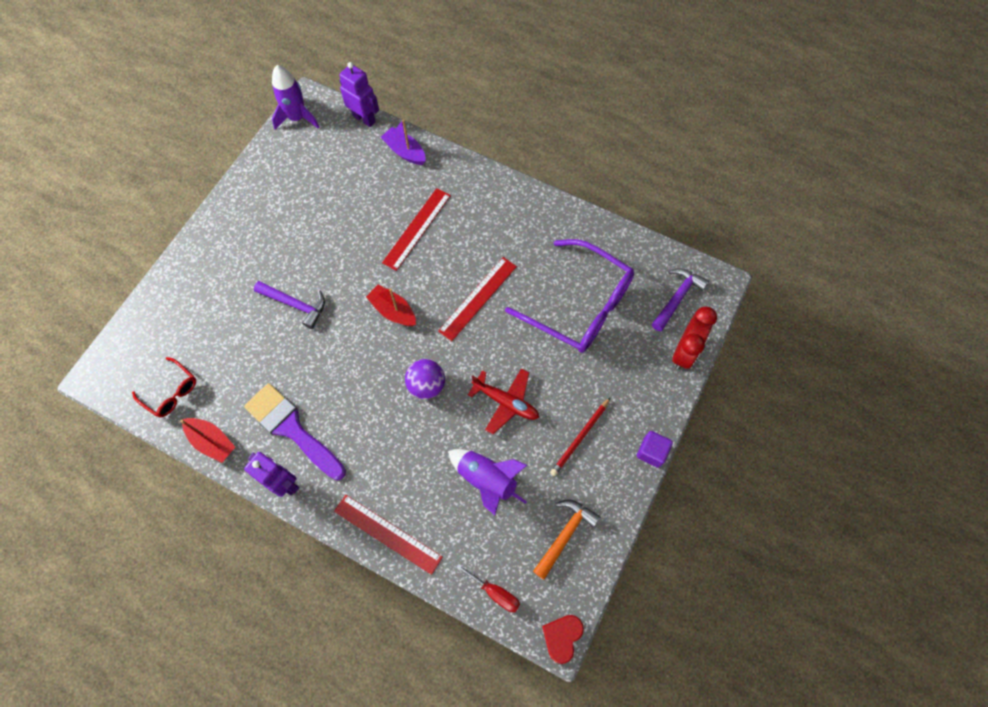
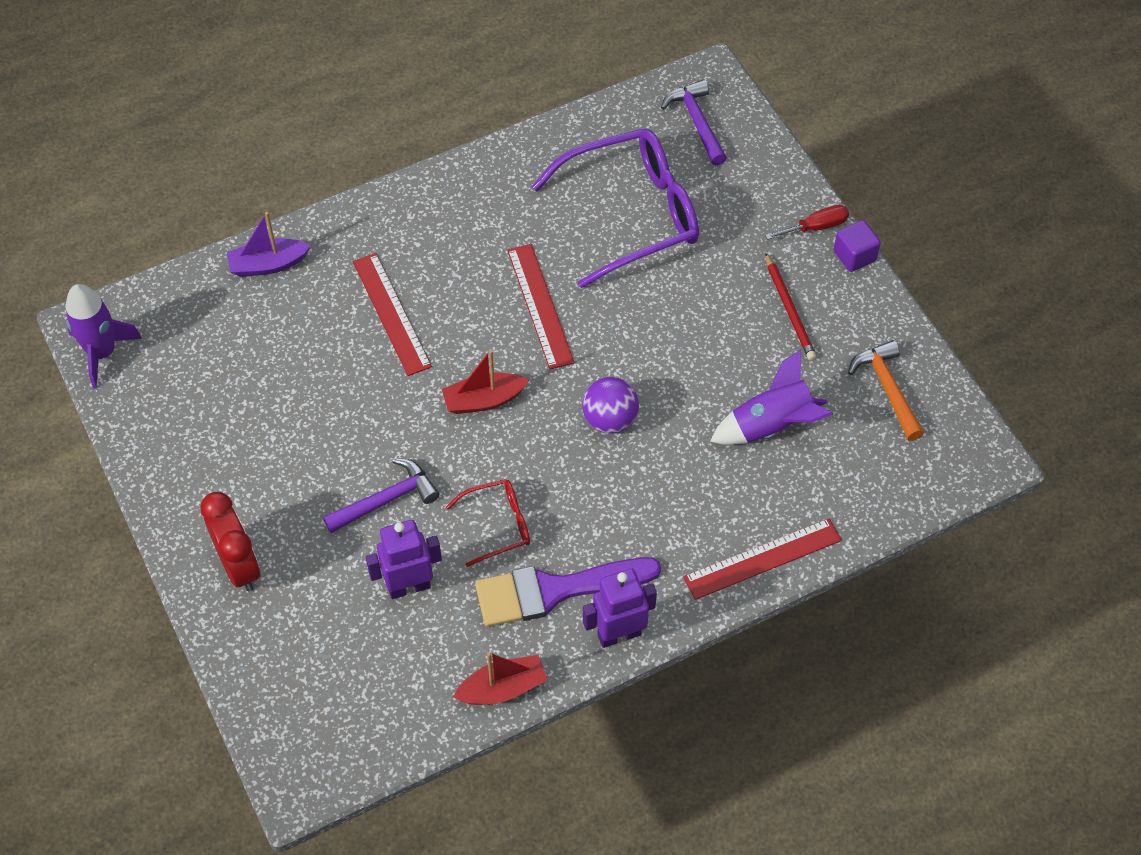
camera: 55 degrees left, 10 degrees down
(171, 392) = (395, 703): red glasses -> red glasses (498, 525)
(364, 118) = (175, 280): purple robot -> purple robot (409, 586)
(495, 593) = (904, 490): red screwdriver -> red screwdriver (816, 227)
(506, 402) = (693, 354): red plane -> none
(562, 637) = (994, 456): red heart -> none
(684, 352) = (765, 156): red clock -> red clock (239, 565)

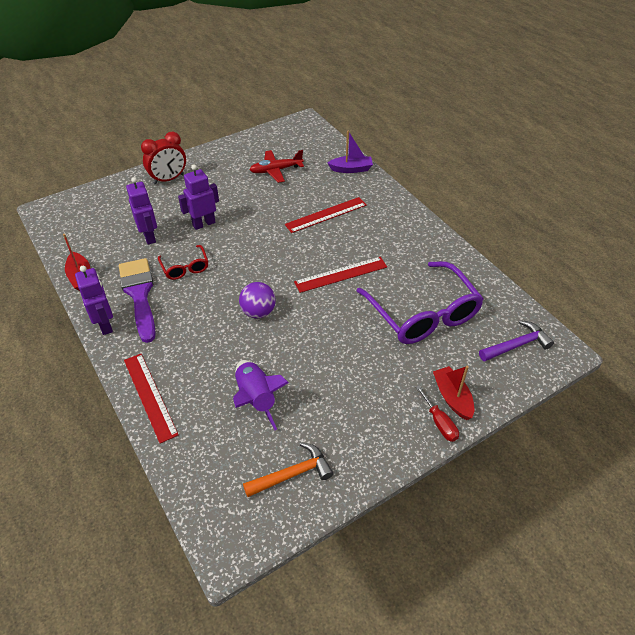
camera: 85 degrees right, 10 degrees down
(102, 353) = (290, 126): purple rocket -> none
(247, 383) = (276, 170): none -> red plane
(268, 264) = (351, 169): purple boat -> purple boat turned 105 degrees clockwise
(386, 500) = (203, 224): purple hammer -> purple robot
(484, 400) = (270, 255): red boat -> red boat (452, 397)
(789, 309) = (358, 407): red pencil -> none
(854, 256) = (417, 450): purple cube -> none

